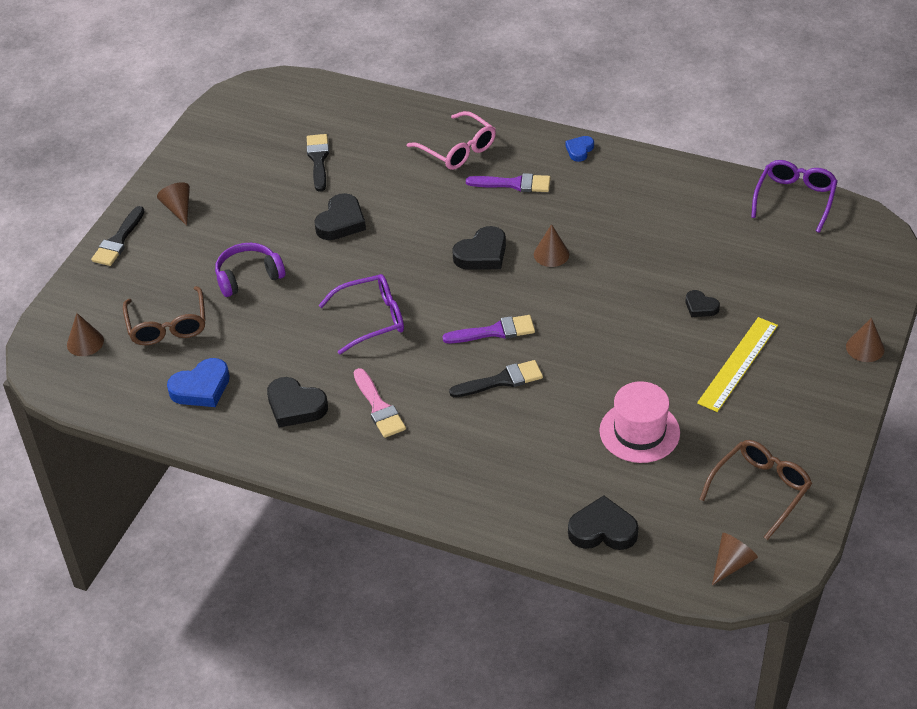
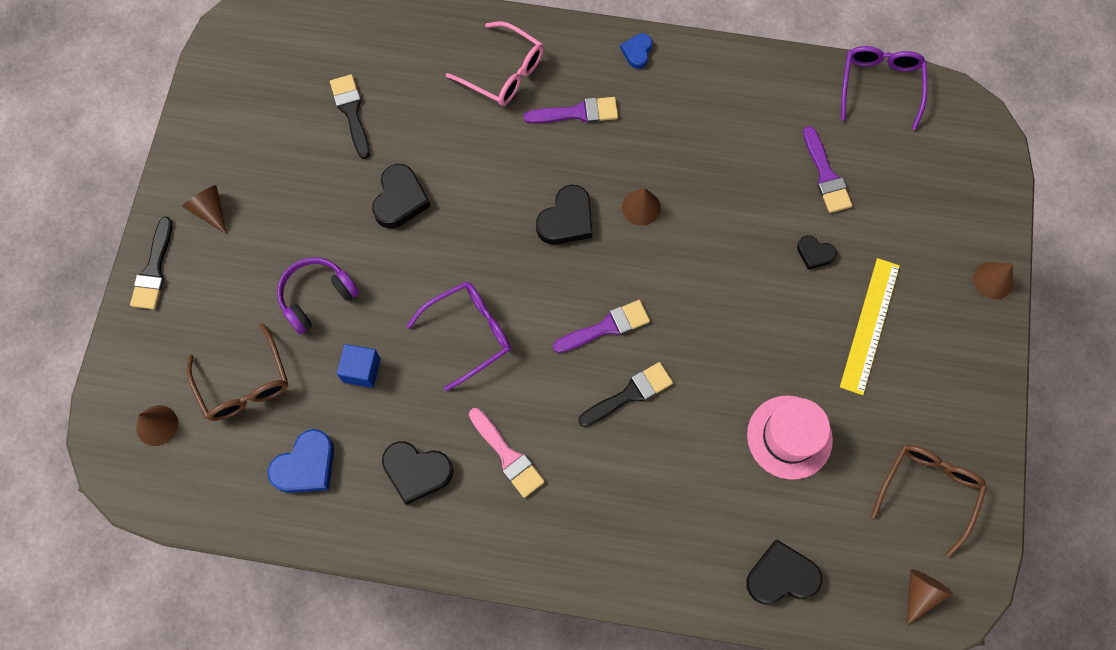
camera: 15 degrees left, 25 degrees up
(270, 330) = (361, 370): none -> blue cube
(726, 254) = (825, 175): none -> purple brush

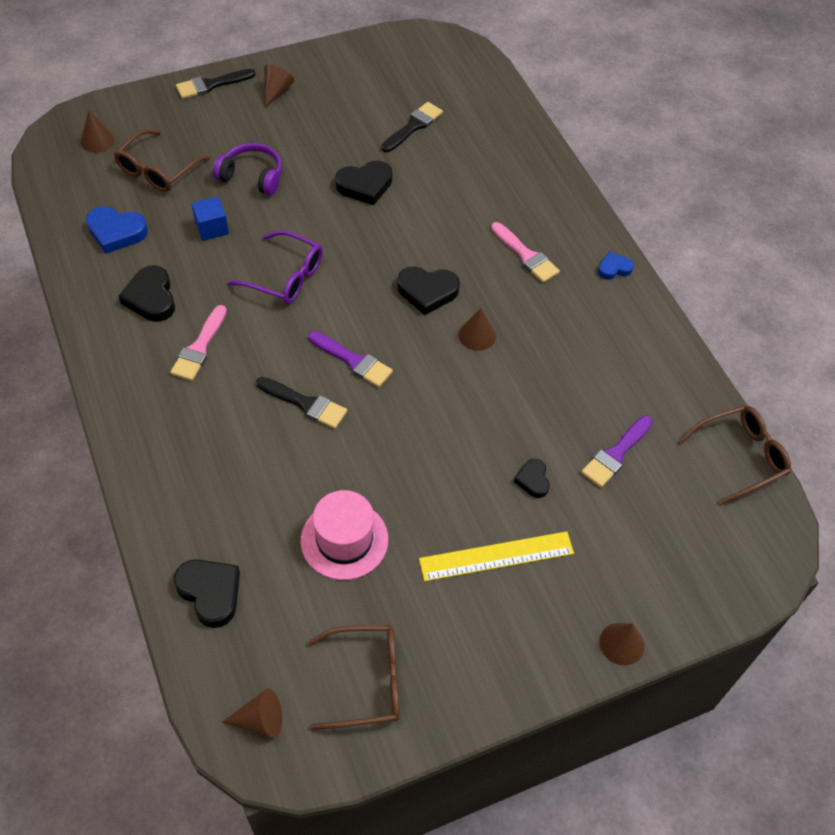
camera: 55 degrees right, 15 degrees down
(504, 72) = (521, 195): pink glasses -> none
(577, 113) = (526, 255): purple brush -> pink brush
(880, 85) = (740, 456): purple glasses -> brown glasses

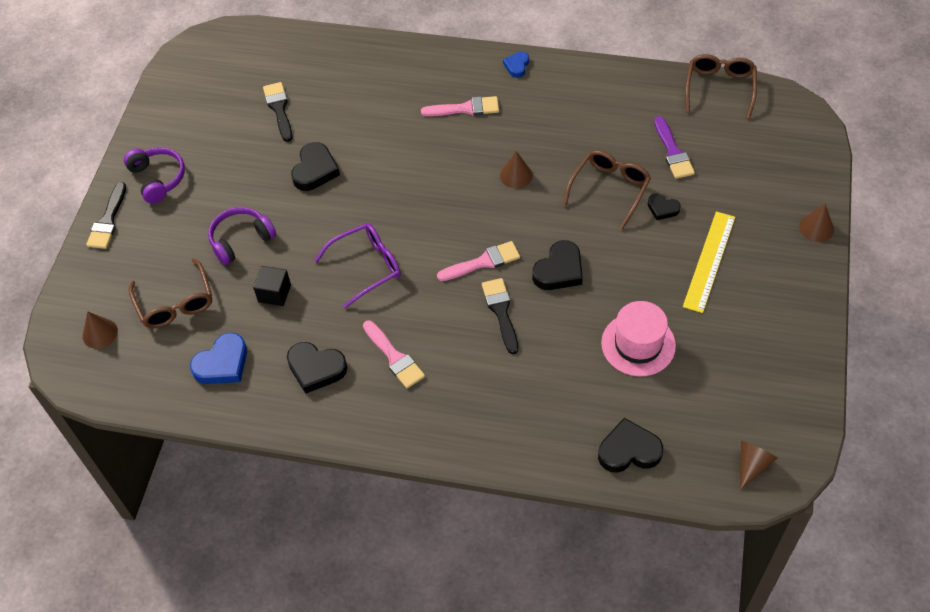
camera: 50 degrees left, 0 degrees up
(211, 228) = (274, 293): blue cube -> black cube
(276, 91) = (158, 178): brown cone -> purple headphones
(305, 404) = (501, 312): black brush -> black brush turned 75 degrees counterclockwise
(353, 361) = (483, 262): purple brush -> pink brush
(366, 681) = (759, 386): brown glasses -> brown glasses (609, 189)
(427, 292) = (453, 184): black heart -> black heart (559, 270)

